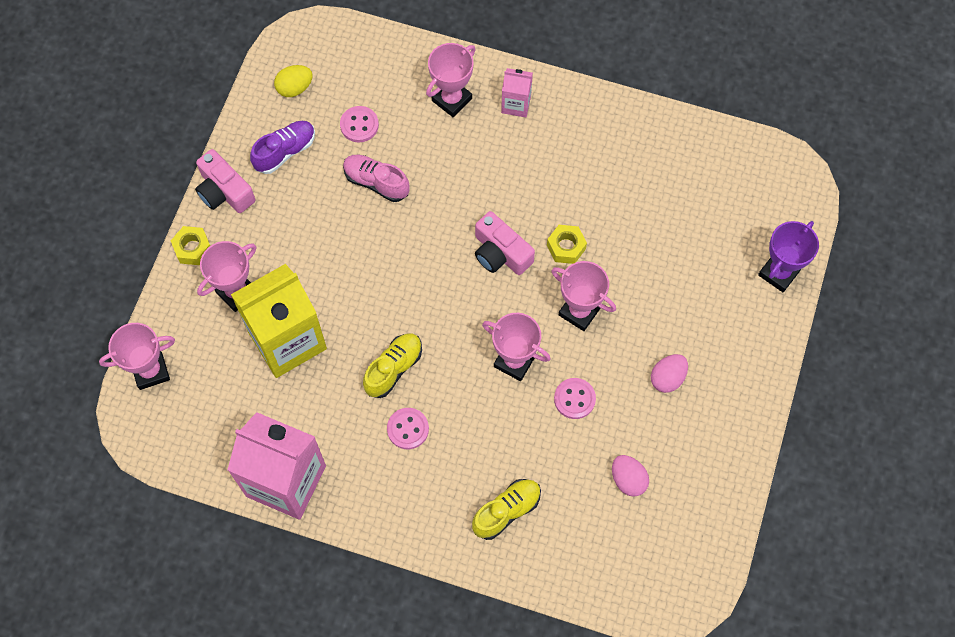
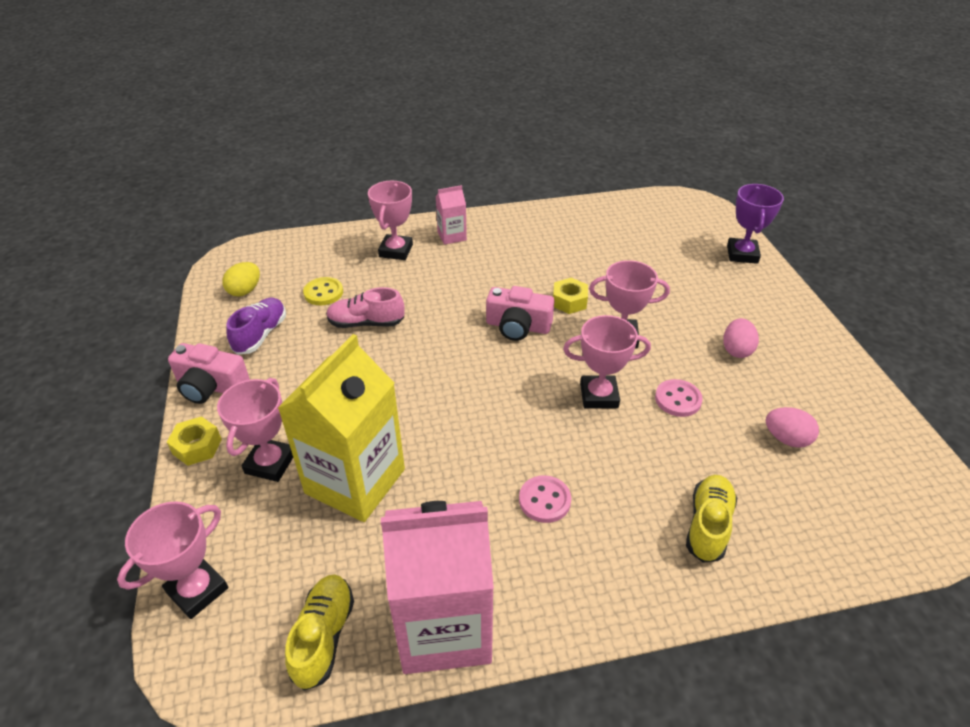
camera: 30 degrees left, 25 degrees down
(359, 125) = (323, 293): pink button -> yellow button
(393, 369) = (488, 454): yellow shoe -> yellow shoe (323, 637)

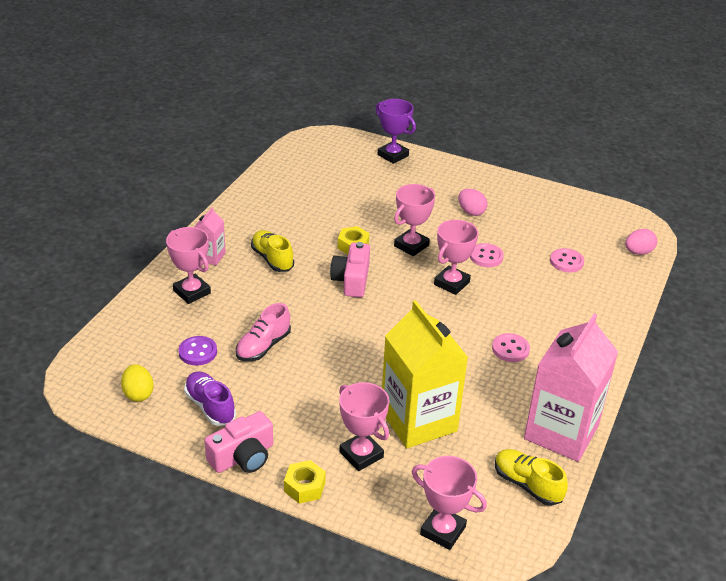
camera: 55 degrees left, 5 degrees down
(197, 590) = (442, 531): pink trophy -> pink trophy turned 45 degrees counterclockwise
(323, 293) = (198, 352): yellow button -> purple button
(518, 326) = (351, 280): pink camera -> pink camera turned 135 degrees clockwise
(708, 525) = (581, 301): yellow shoe -> yellow shoe (272, 259)
(763, 473) = (566, 262): none -> pink button
(786, 439) = (552, 239): pink egg -> pink egg (638, 252)

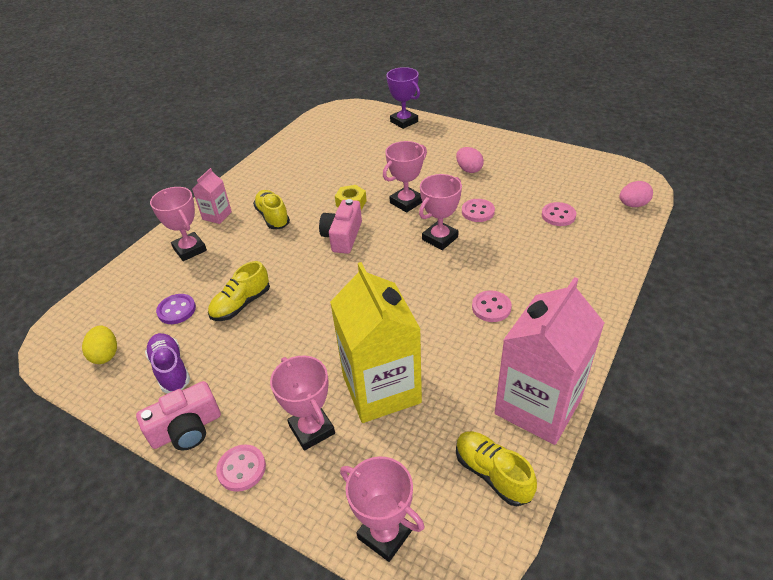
camera: 10 degrees right, 5 degrees up
(263, 346) = (241, 304): pink shoe -> yellow shoe
(304, 487) = (241, 469): yellow nut -> pink button

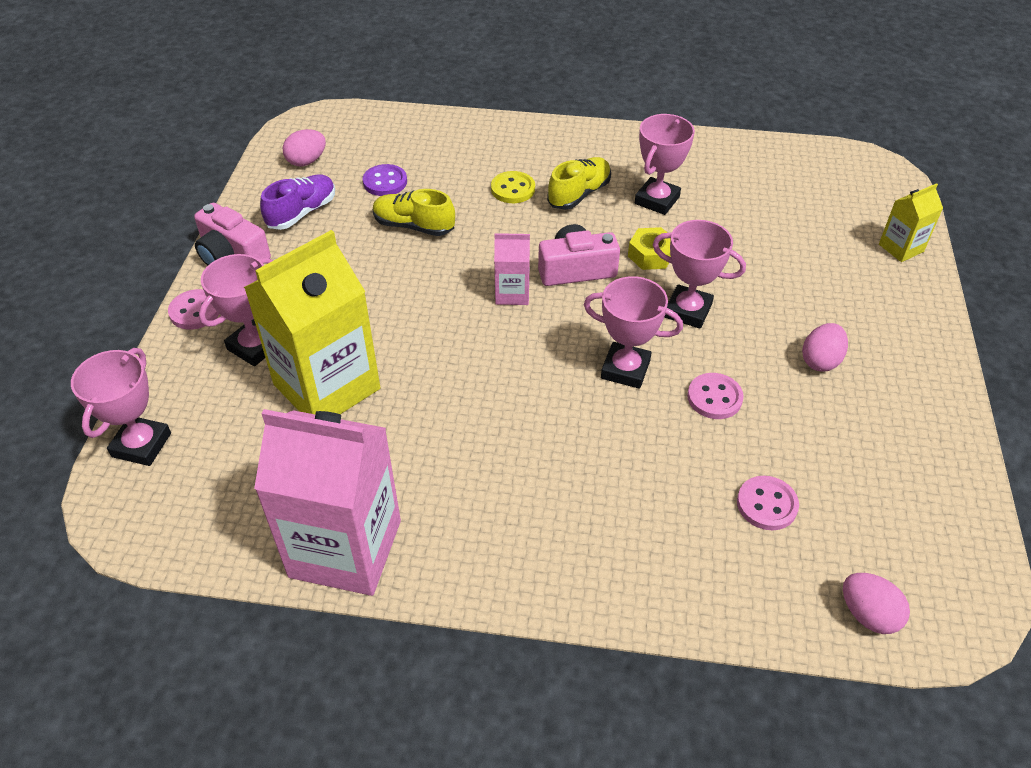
camera: 65 degrees right, 5 degrees up
(105, 354) = (307, 161): yellow egg -> pink egg
(190, 249) = (484, 151): pink trophy -> pink trophy (657, 200)
(217, 215) = (555, 148): pink carton -> pink carton (512, 293)
(242, 245) = (513, 189): none -> yellow button
(404, 121) = (901, 248): purple trophy -> yellow carton
(491, 307) = (506, 461): pink button -> none
(492, 474) = (232, 521): yellow shoe -> none

